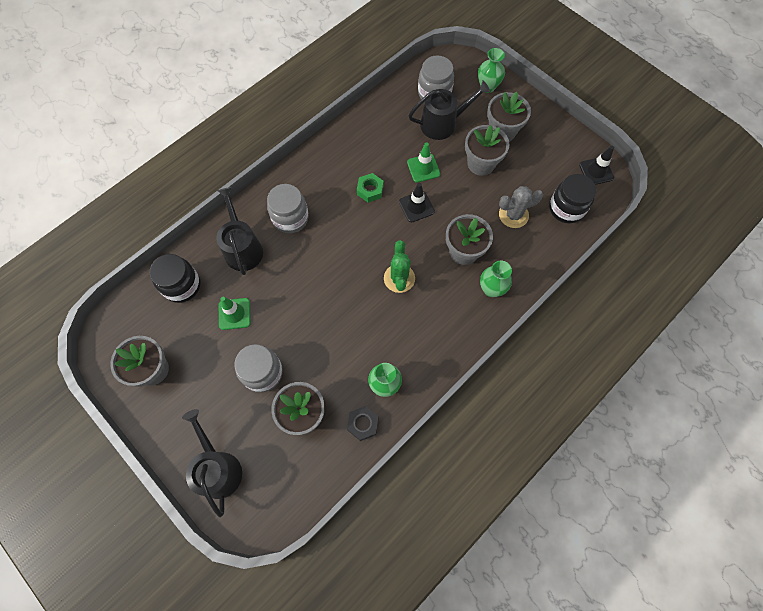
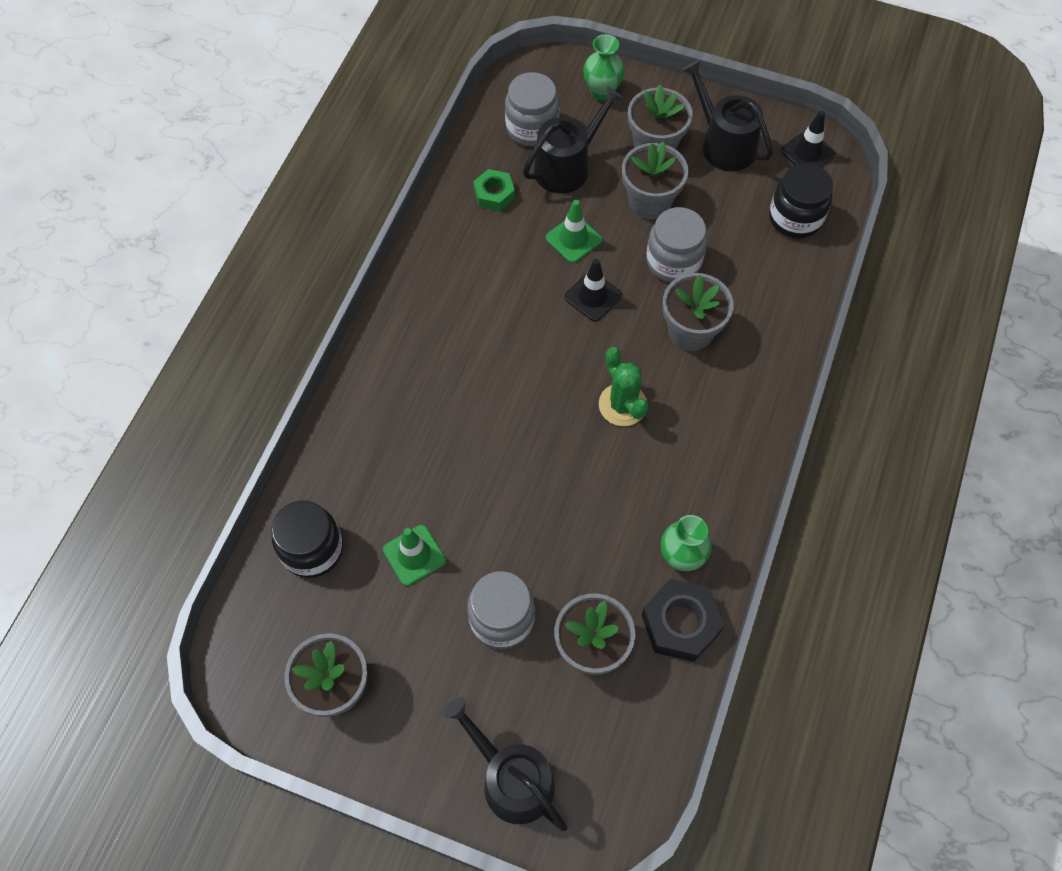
camera: 25 degrees left, 5 degrees down
(242, 248) = (374, 457): black watering can -> black watering can (723, 144)
(290, 218) = (421, 385): grey jar -> grey jar (673, 261)
(363, 424) = (680, 623): black nut -> black nut, size x1.57
(370, 190) = (515, 299): green nut -> green nut (494, 194)
(491, 289) = (754, 367): green vase -> none
(513, 215) = (730, 254): grey cactus -> none

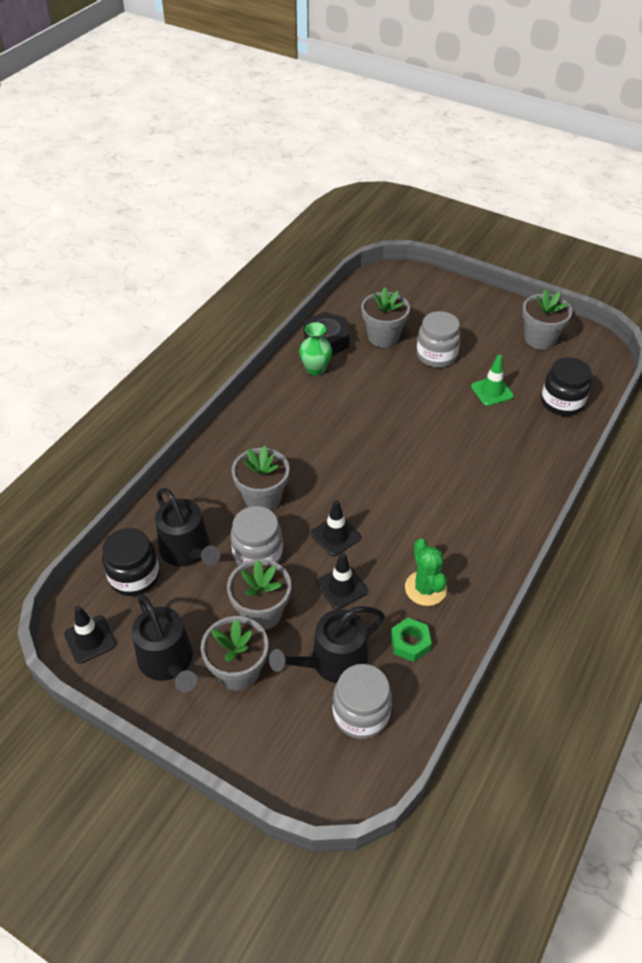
camera: 170 degrees left, 15 degrees down
(511, 779) = (438, 294): black watering can -> black watering can (188, 550)
(573, 239) = (341, 587): green traffic cone -> black traffic cone
(602, 91) = (275, 749): green vase -> none
(622, 405) = (331, 456): green cactus -> green cactus (425, 588)

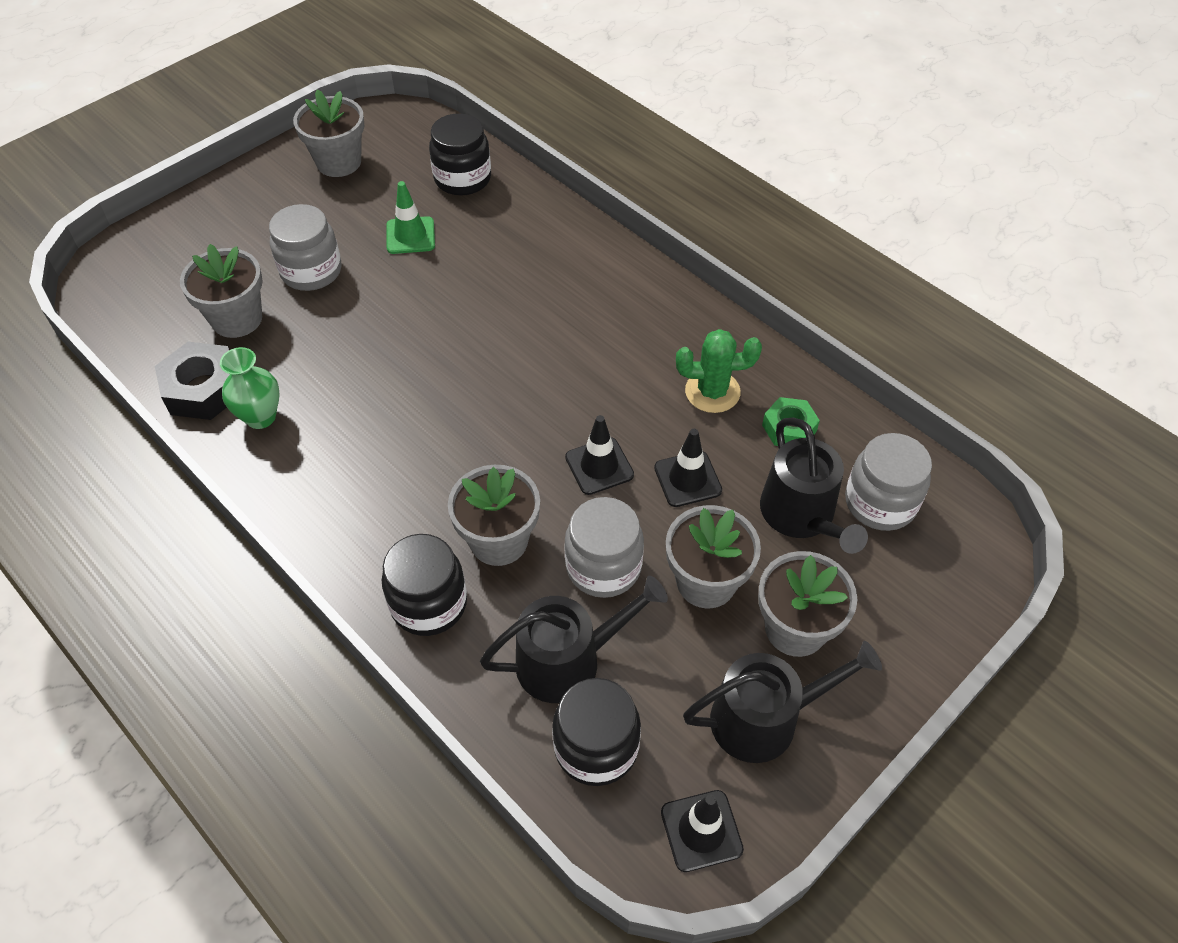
camera: 75 degrees left, 5 degrees up
(211, 477) = (429, 603): none -> black jar

